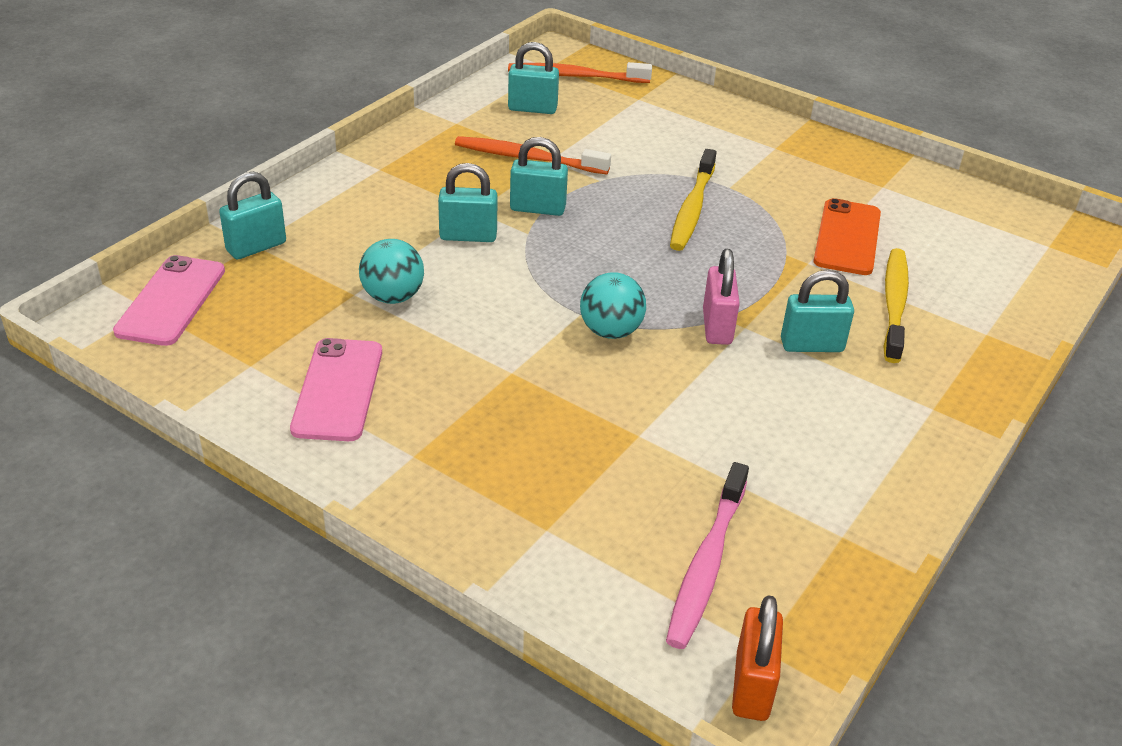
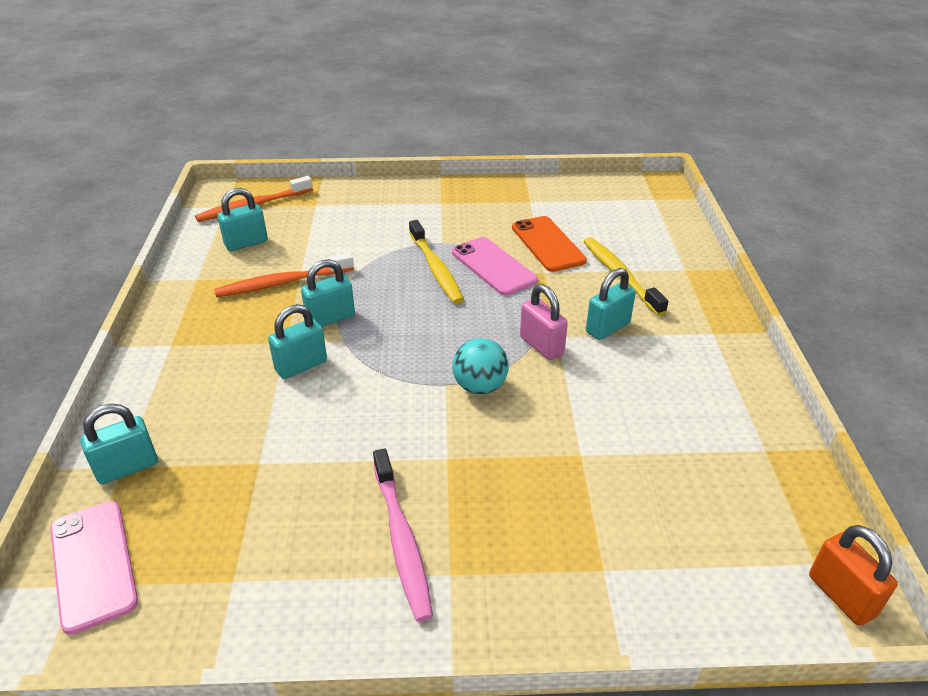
camera: 35 degrees left, 0 degrees up
(256, 247) = (127, 467): turquoise padlock -> turquoise padlock turned 45 degrees clockwise
(338, 390) = (332, 555): pink phone -> pink phone (493, 266)
(393, 297) = (294, 447): turquoise ball -> none
(706, 564) = (721, 524): pink toothbrush -> pink toothbrush (401, 540)

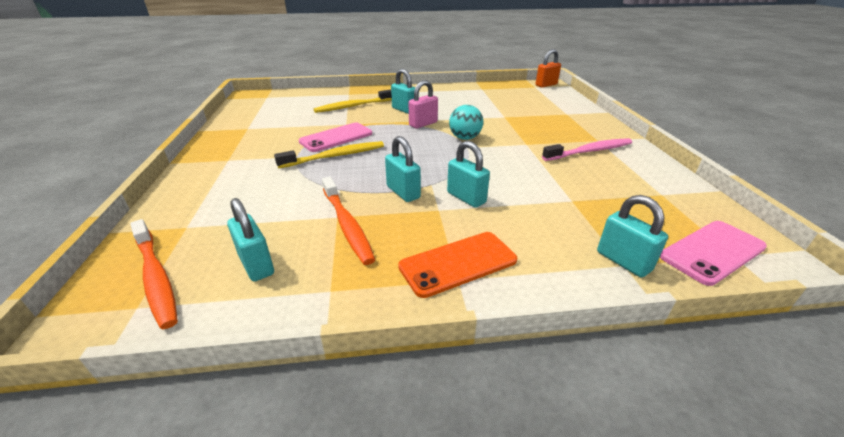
camera: 95 degrees left, 5 degrees down
(548, 244) = (312, 123): orange phone -> orange phone (458, 263)

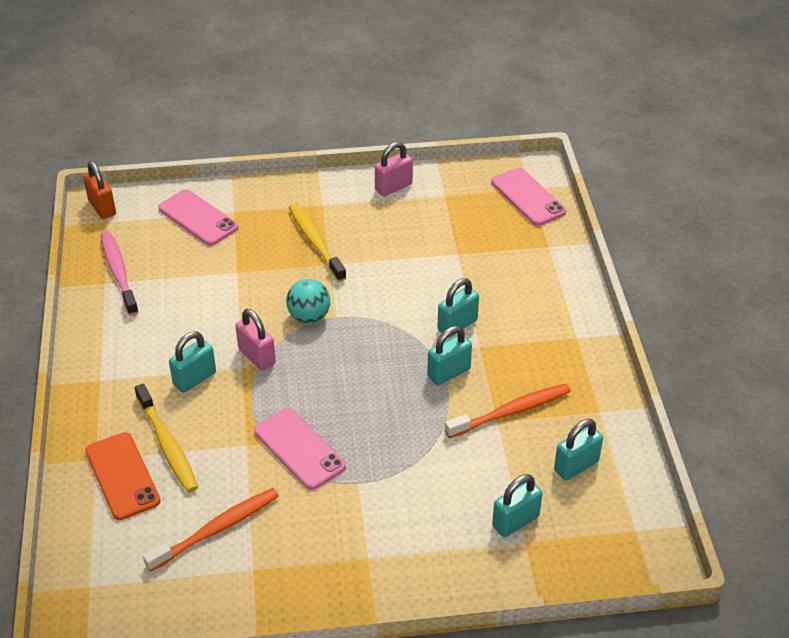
camera: 90 degrees left, 10 degrees up
(156, 278) = (601, 532): orange toothbrush -> orange toothbrush (216, 529)
(335, 156) = (360, 441): yellow toothbrush -> yellow toothbrush (315, 242)
(458, 263) = (558, 336): orange phone -> orange phone (122, 476)
(553, 105) = (198, 218): none -> pink phone
(589, 151) = (353, 218): pink toothbrush -> pink toothbrush (119, 272)
(623, 261) = (544, 245): turquoise padlock -> turquoise padlock (515, 521)
(649, 168) = (393, 187): none -> pink padlock

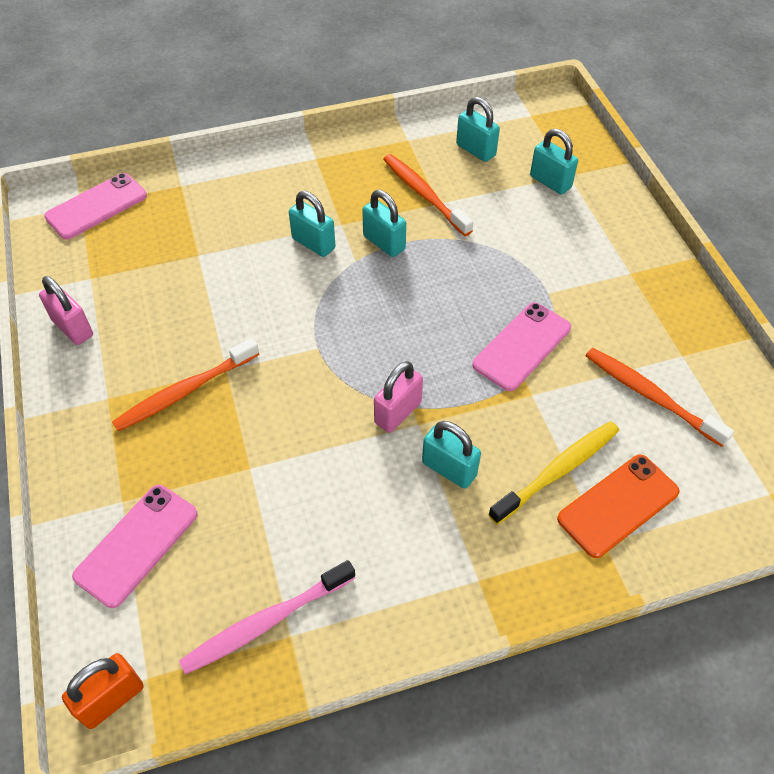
camera: 100 degrees left, 10 degrees up
(309, 316) = (321, 374): turquoise ball -> none
(315, 242) = (185, 391): yellow toothbrush -> orange toothbrush

